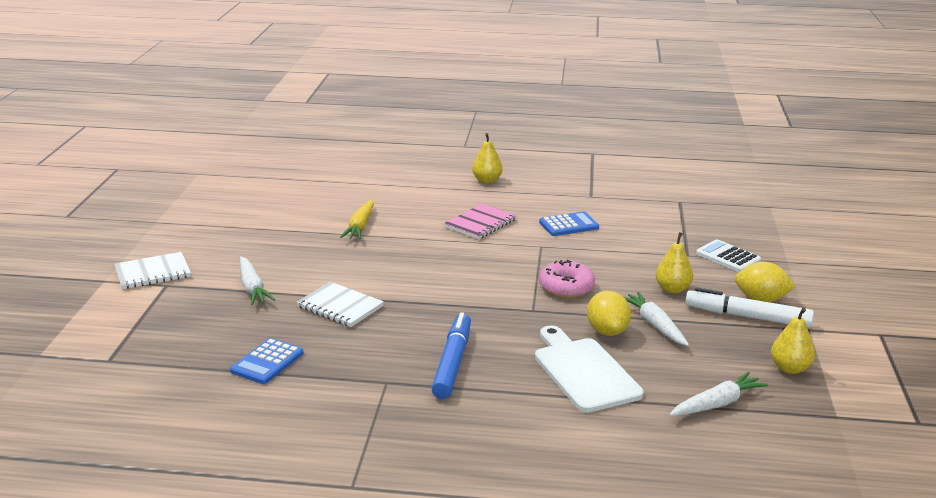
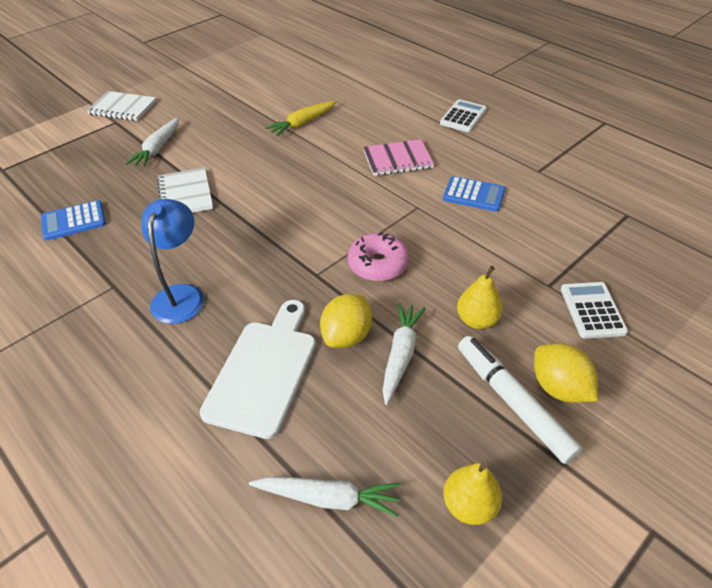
camera: 40 degrees right, 20 degrees up
(452, 363) = (181, 295): blue marker -> blue lamp
(487, 180) = (463, 117): yellow pear -> white calculator

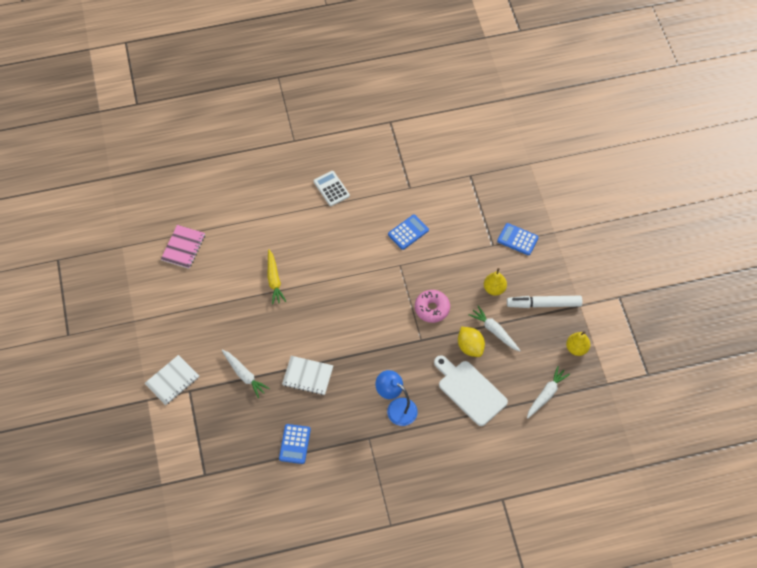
camera: 60 degrees left, 15 degrees up
(397, 159) = (350, 249): pink notebook -> pink notebook (183, 247)
(558, 388) = (547, 283): yellow lemon -> none
(592, 310) = (517, 239): white calculator -> blue calculator

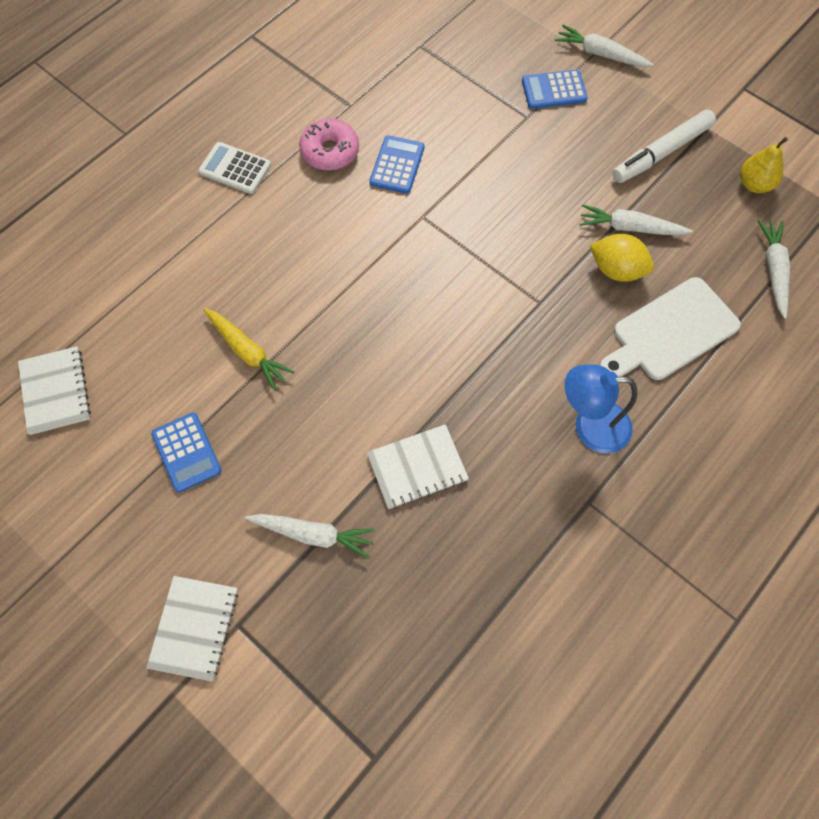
camera: 35 degrees left, 5 degrees up
(183, 247) = (55, 391): pink notebook -> white notebook
(294, 444) = (484, 593): blue calculator -> blue calculator (186, 452)
(432, 308) = (518, 249): pink donut -> pink donut (330, 151)
(470, 390) = (670, 332): white cutting board -> white cutting board turned 45 degrees counterclockwise
(494, 289) = (580, 171): yellow pear -> none
(559, 234) = (600, 54): none -> white carrot

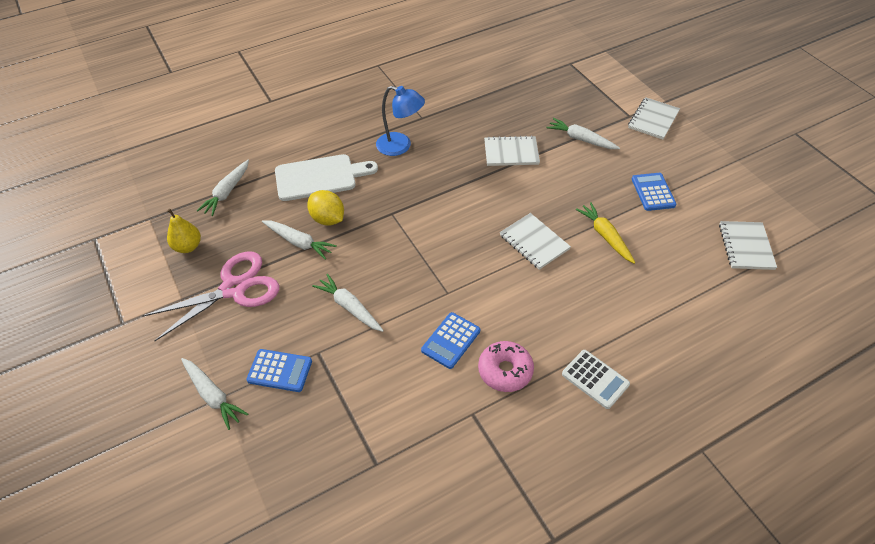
camera: 160 degrees left, 15 degrees down
(339, 314) = (534, 242): none -> white notebook
(523, 169) = (349, 307): none -> white carrot
(661, 153) = (234, 289): white marker -> pink scissors

